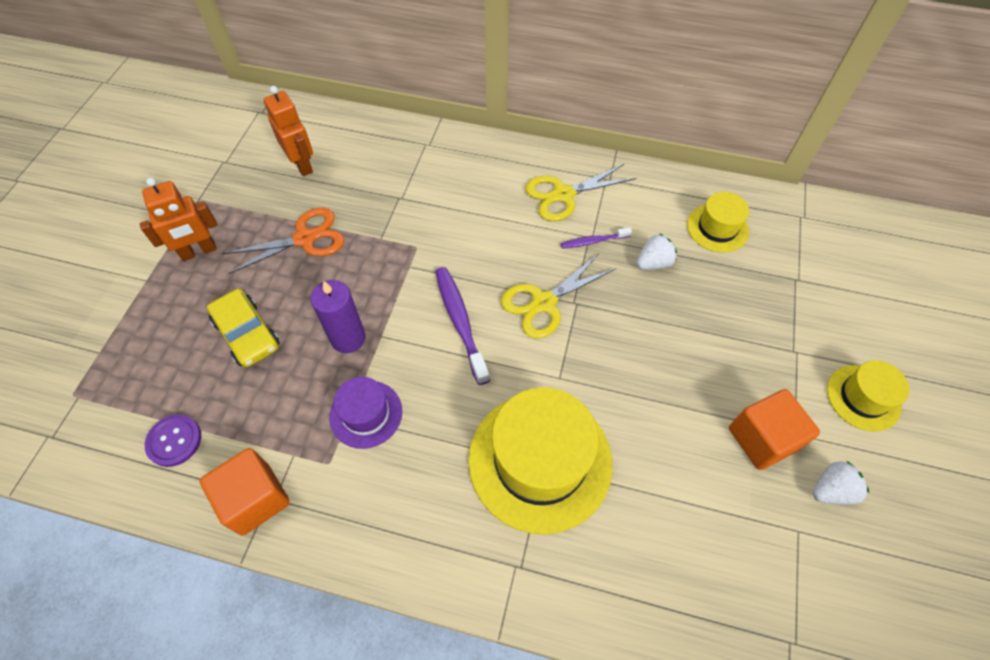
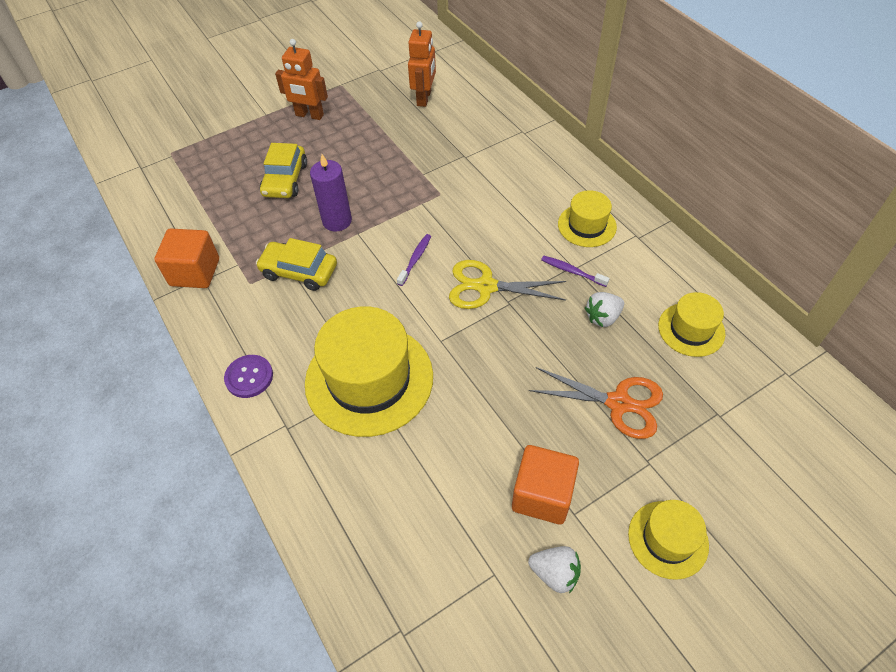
camera: 45 degrees right, 5 degrees down
(174, 441) = (190, 211): purple button -> purple button (249, 377)
(305, 238) = (376, 145): orange scissors -> orange scissors (618, 403)
(366, 414) = (299, 271): purple hat -> yellow car
(460, 322) = (415, 259): purple toothbrush -> purple toothbrush, size x0.56
(563, 195) = (587, 225): yellow scissors -> yellow hat
(653, 263) = (603, 317): white strawberry -> white strawberry turned 135 degrees clockwise

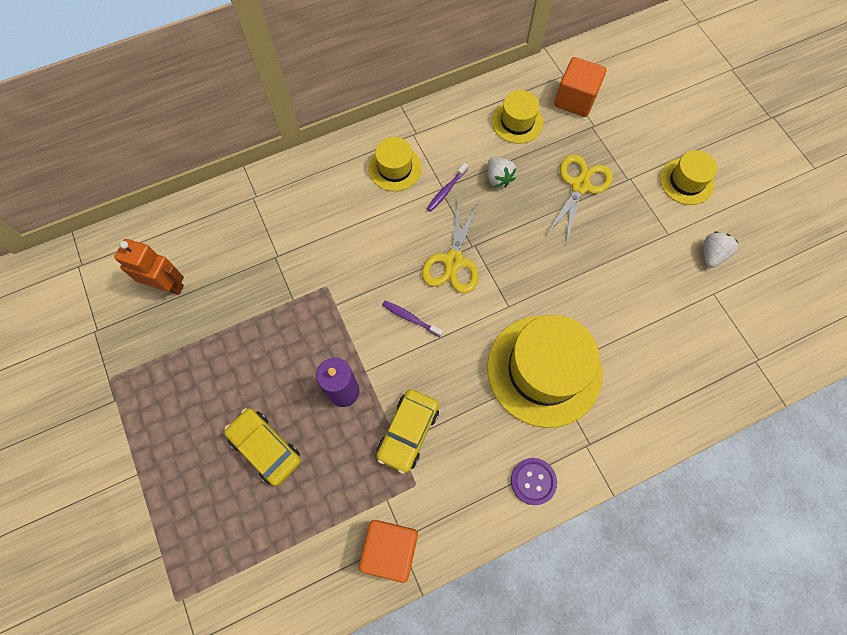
camera: 85 degrees left, 15 degrees up
(285, 179) = (265, 448): yellow car -> yellow car turned 150 degrees counterclockwise
(309, 115) = (157, 418): orange robot -> none
(542, 495) = (654, 252): orange cube -> orange cube (575, 100)
(618, 403) = (580, 186): orange scissors -> yellow scissors

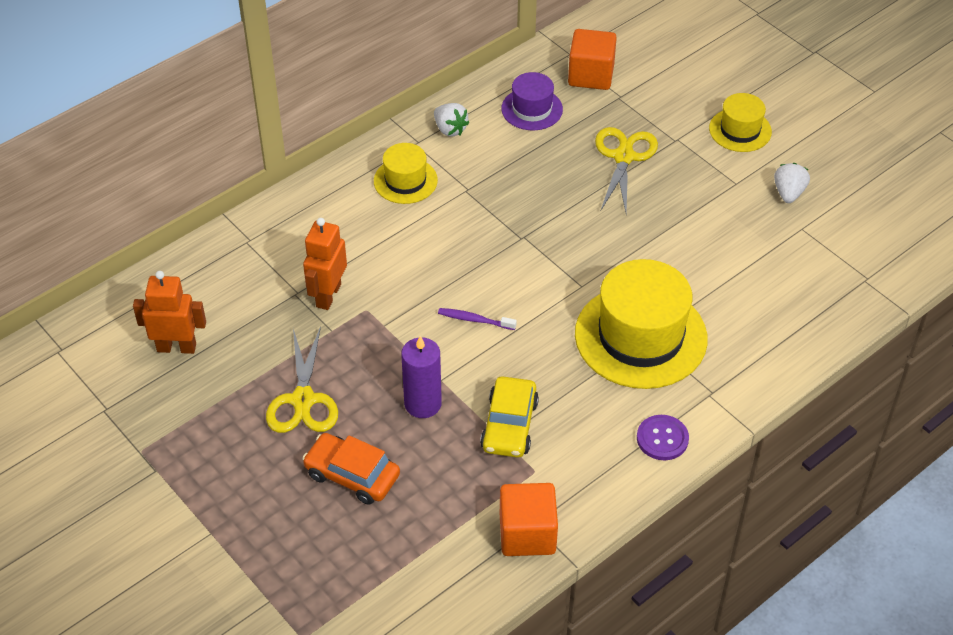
camera: 15 degrees left, 20 degrees down
(265, 448) = (352, 475): yellow car -> orange car
(300, 264) = (328, 295): none -> orange robot
(446, 190) = (473, 191): purple toothbrush -> none
(453, 261) = (504, 256): yellow scissors -> yellow scissors (303, 400)
(498, 178) = (529, 167): white strawberry -> white strawberry (450, 129)
(517, 122) = (532, 109): yellow hat -> purple hat

